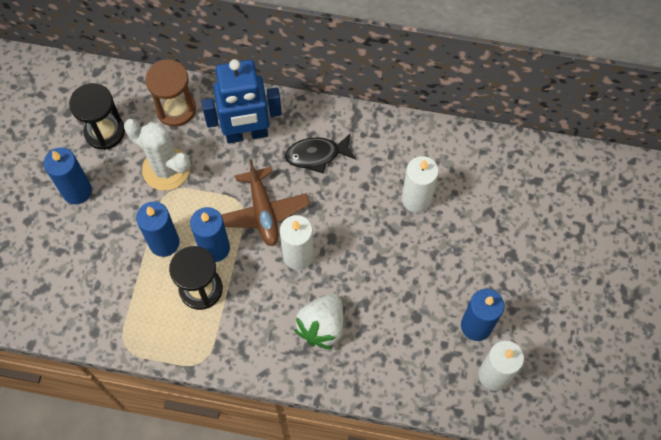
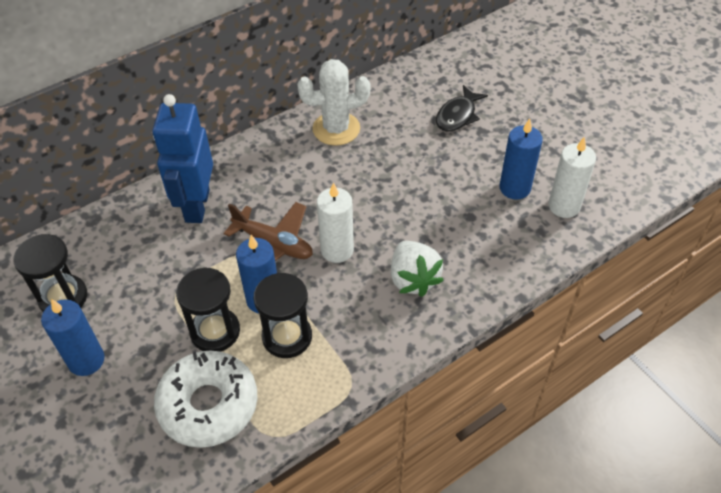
camera: 45 degrees left, 15 degrees down
(112, 290) = (208, 405): none -> white donut
(164, 243) = (215, 331): blue candle -> black hourglass
(166, 169) = (154, 280): white cactus -> white cactus (336, 129)
(176, 109) = (113, 234): brown hourglass -> none
(246, 134) = (196, 206): blue robot -> blue robot turned 150 degrees clockwise
(316, 155) = (270, 178): black fish -> black fish (457, 115)
(416, 199) = (378, 149): white candle -> none

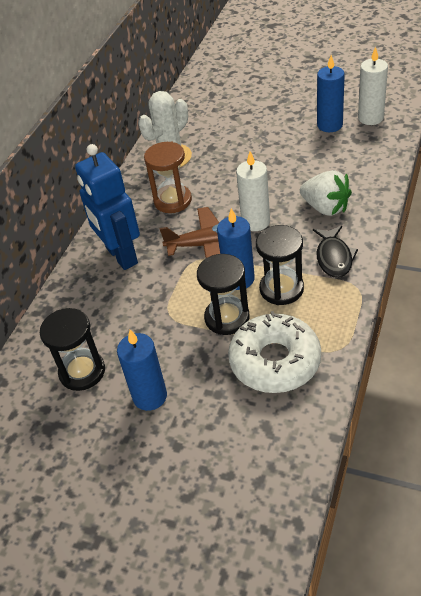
camera: 30 degrees left, 5 degrees down
(291, 177) = (172, 201): none -> brown hourglass
(457, 115) = (246, 107): black fish -> black fish (334, 257)

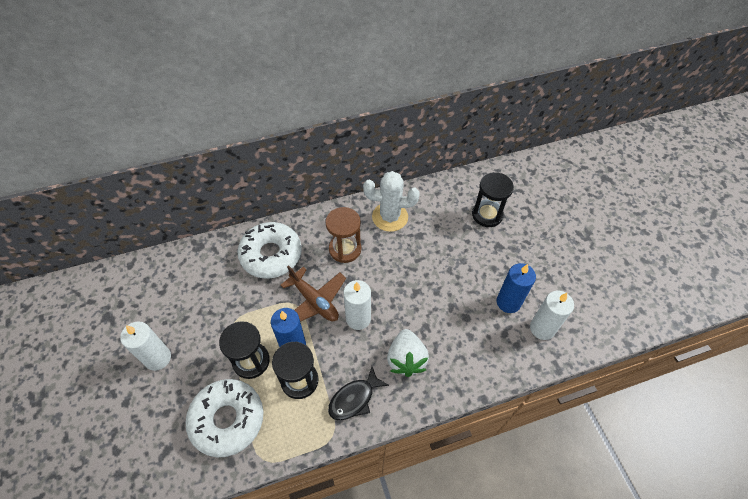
camera: 45 degrees right, 10 degrees up
(82, 372) = (159, 303): black hourglass -> black hourglass (487, 215)
(121, 256) = (271, 255): blue robot -> white donut
(150, 396) = (158, 358): blue candle -> white candle

